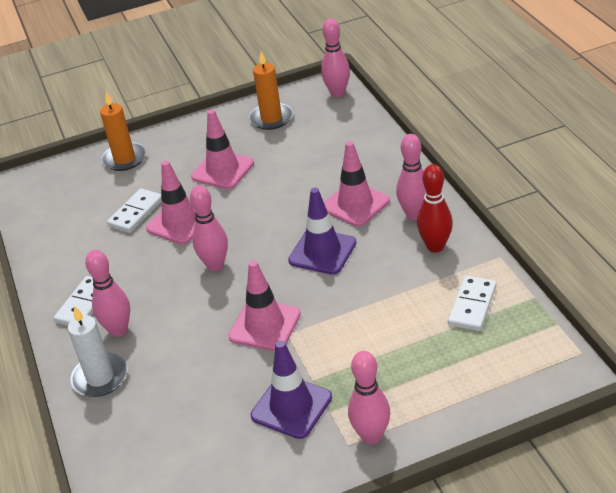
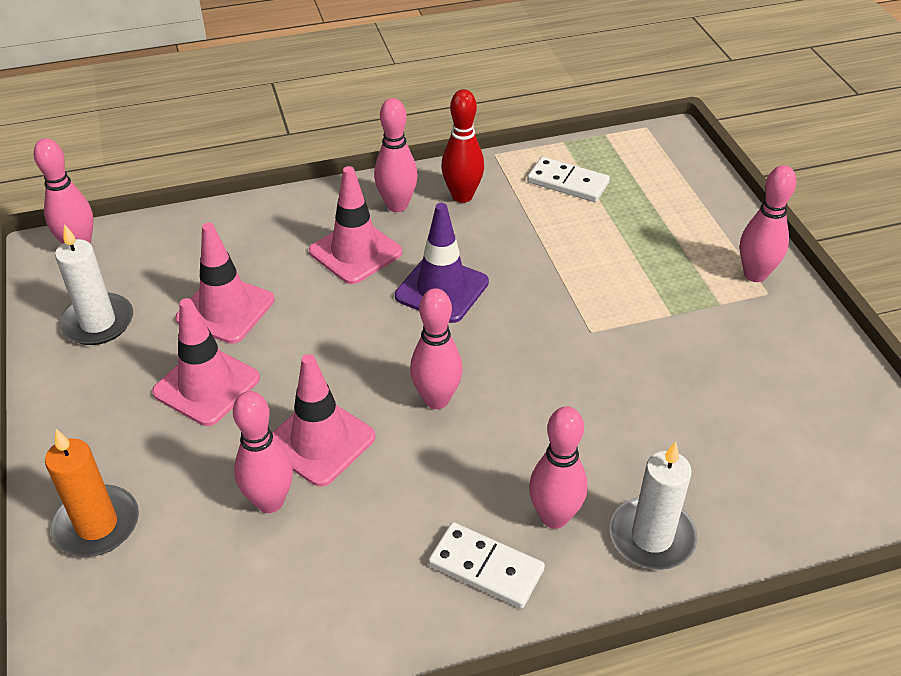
camera: 90 degrees left, 5 degrees up
(136, 213) = (270, 502): white domino -> pink bowling pin
(265, 325) = (571, 352): pink traffic cone -> pink traffic cone (225, 309)
(271, 118) = (98, 322): orange candle -> white candle
(291, 407) = (712, 334): purple traffic cone -> none

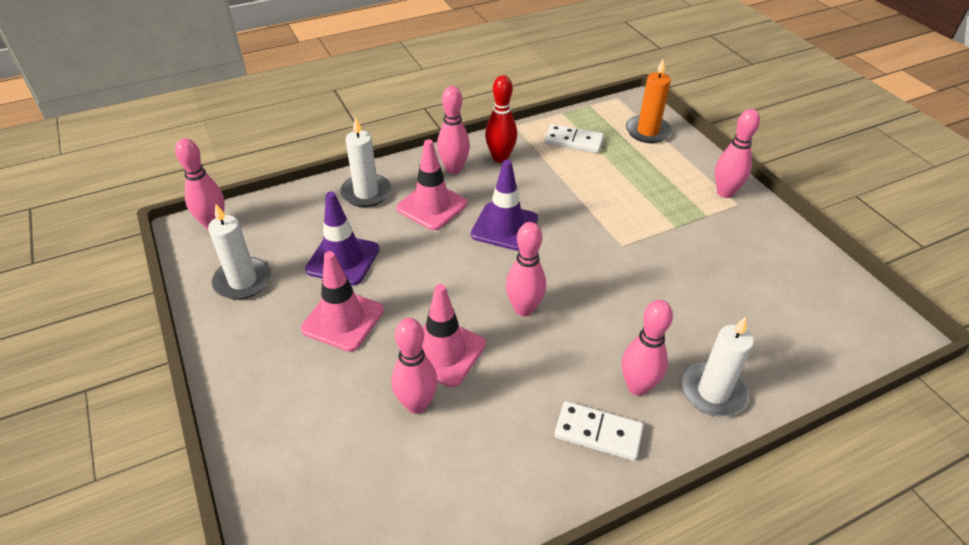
camera: 10 degrees left, 0 degrees up
(97, 524) = (280, 442): orange candle -> orange candle (647, 131)
(225, 309) = (343, 259): pink traffic cone -> purple traffic cone
(276, 226) = (366, 193): none -> white candle

